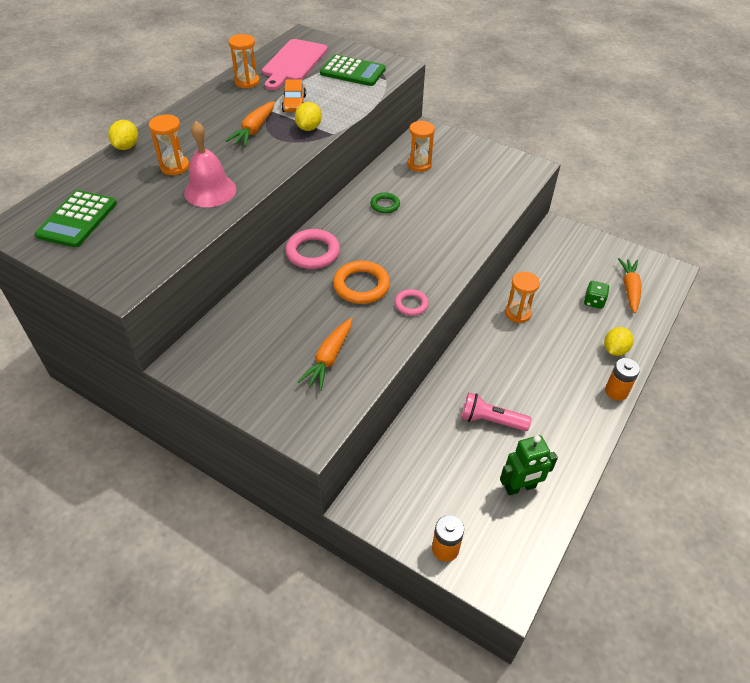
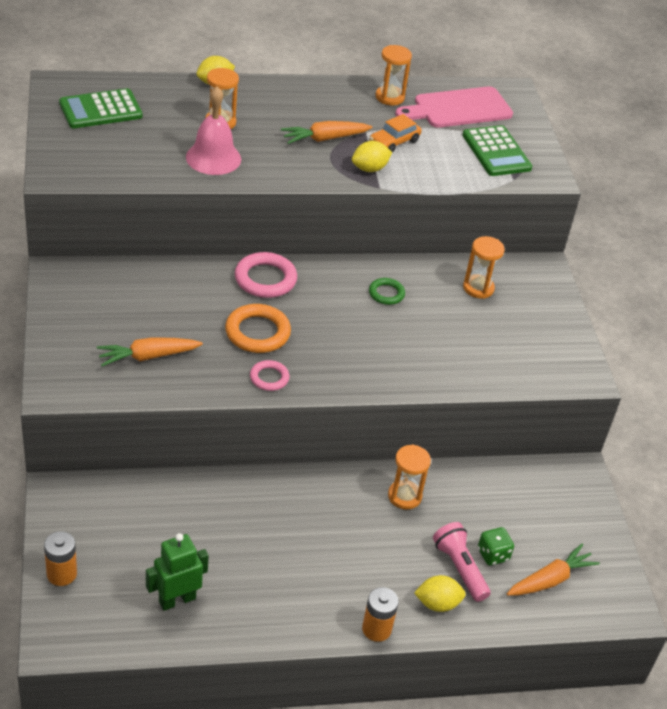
camera: 45 degrees right, 5 degrees down
(491, 420) = (237, 540): pink flashlight -> pink flashlight (459, 568)
(520, 487) = (177, 600): green robot -> green robot turned 120 degrees clockwise

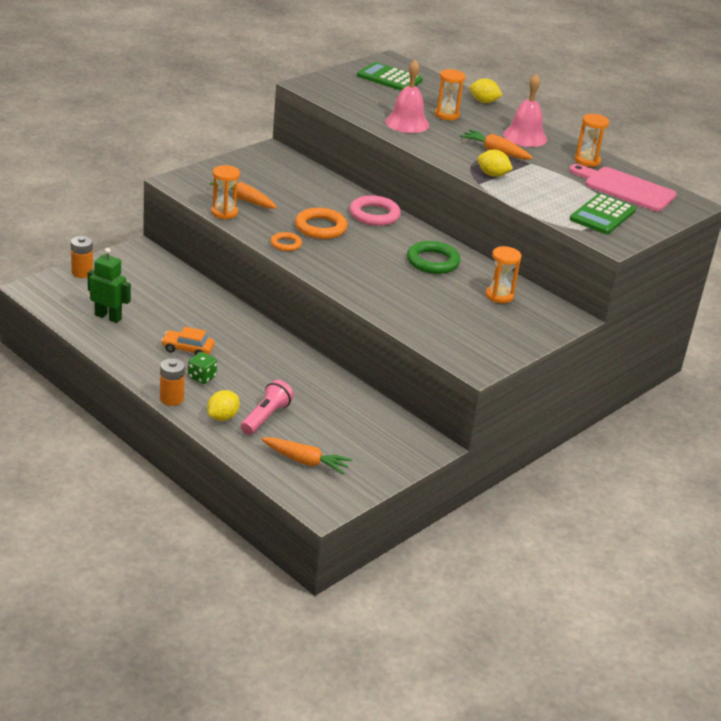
camera: 55 degrees right, 10 degrees down
(269, 378) = (286, 244): pink ring -> orange ring
(310, 103) = (525, 136): none -> pink bell
(386, 293) = (432, 261): green ring -> green ring, size x1.71
(394, 142) = (539, 175): orange car -> orange car (187, 349)
(404, 496) = (301, 373): orange hourglass -> orange hourglass (224, 213)
(437, 603) = (223, 417): yellow lemon -> yellow lemon turned 75 degrees clockwise
(493, 555) = (296, 428): green dice -> green dice (202, 377)

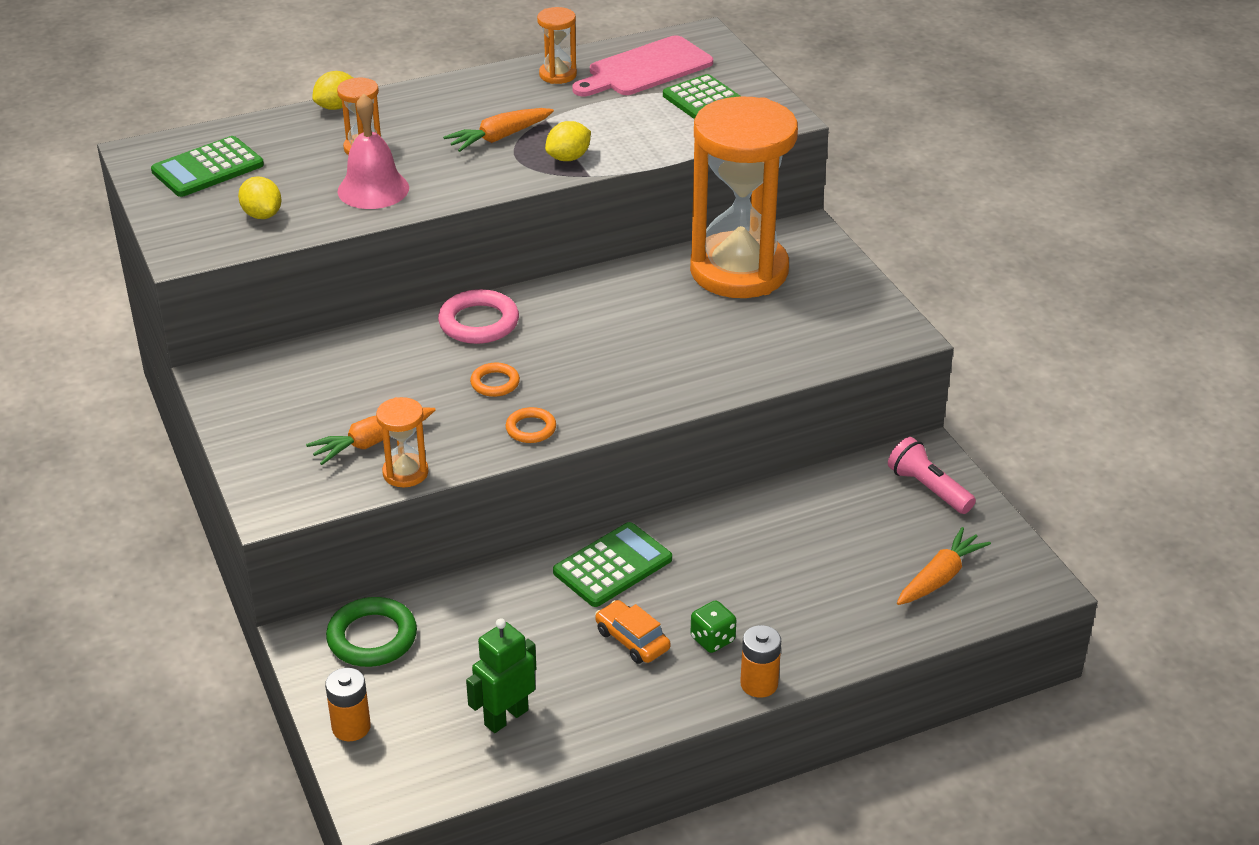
camera: 65 degrees left, 5 degrees up
(187, 349) = (632, 640): orange car -> orange car turned 105 degrees clockwise
(223, 417) = (819, 637): yellow lemon -> yellow lemon (262, 215)
(247, 334) = (612, 566): none -> green calculator
(266, 417) = (829, 593): pink flashlight -> pink flashlight (928, 488)
(320, 227) = (495, 383): orange ring -> orange ring, size x0.59
(432, 261) = (632, 303): green ring -> green ring (372, 637)
(499, 296) = (739, 271): orange hourglass -> orange hourglass, size x2.47
(525, 136) = (465, 102): pink bell -> none

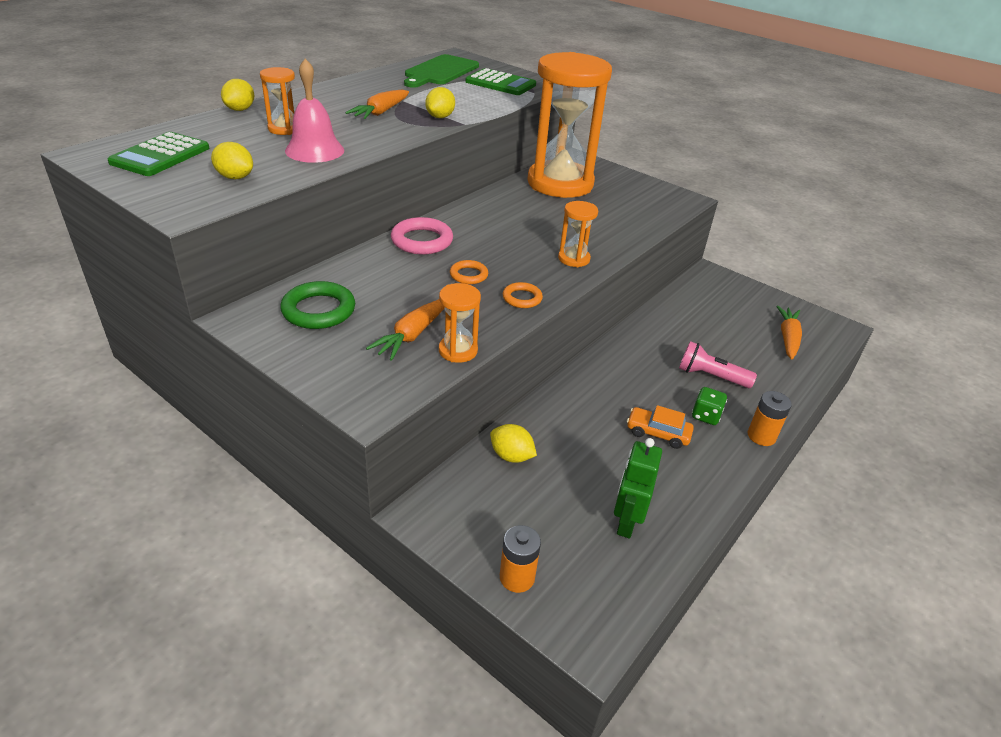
camera: 30 degrees left, 0 degrees up
(372, 637) = (474, 494): green ring -> green ring (318, 310)
(442, 611) = (511, 456): none -> yellow lemon
(558, 75) = (386, 79): orange hourglass -> orange hourglass (574, 259)
(612, 566) = (599, 387): green calculator -> none
(645, 69) = (440, 71): pink cutting board -> green cutting board
(928, 488) = (730, 291): pink flashlight -> pink flashlight (710, 376)

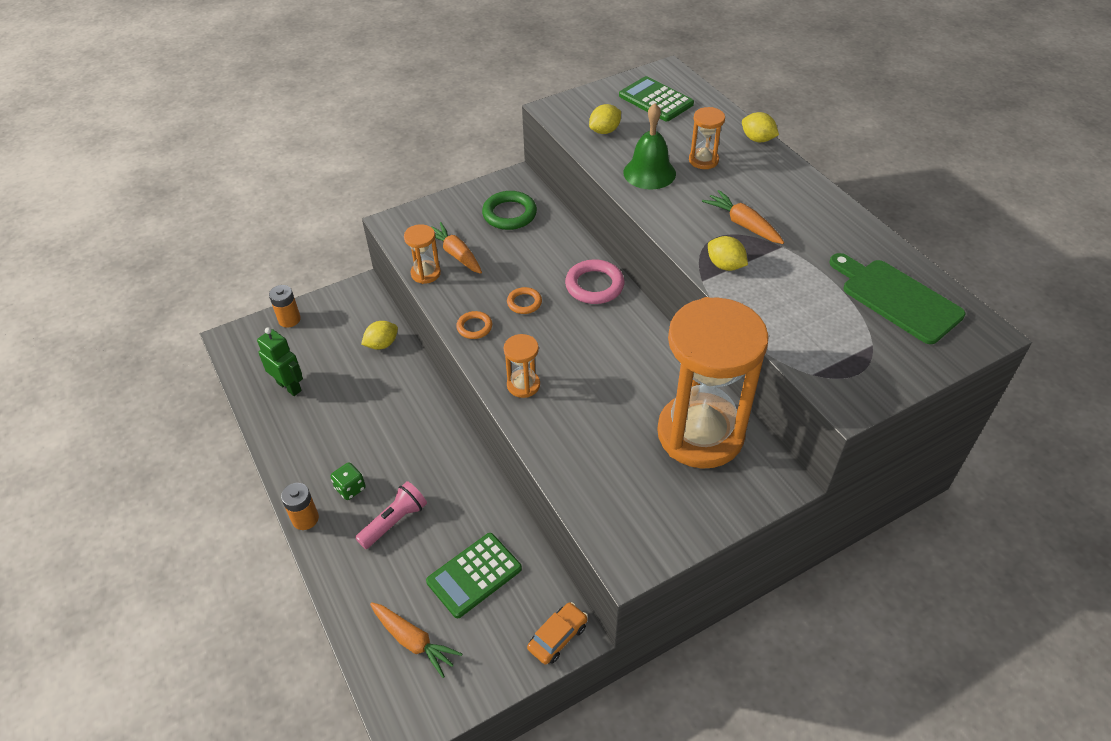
camera: 115 degrees right, 10 degrees up
(314, 150) = (649, 173): pink bell -> green bell
(500, 83) = (849, 348): green calculator -> green calculator (474, 575)
(658, 433) = (352, 443): orange car -> orange car (557, 637)

